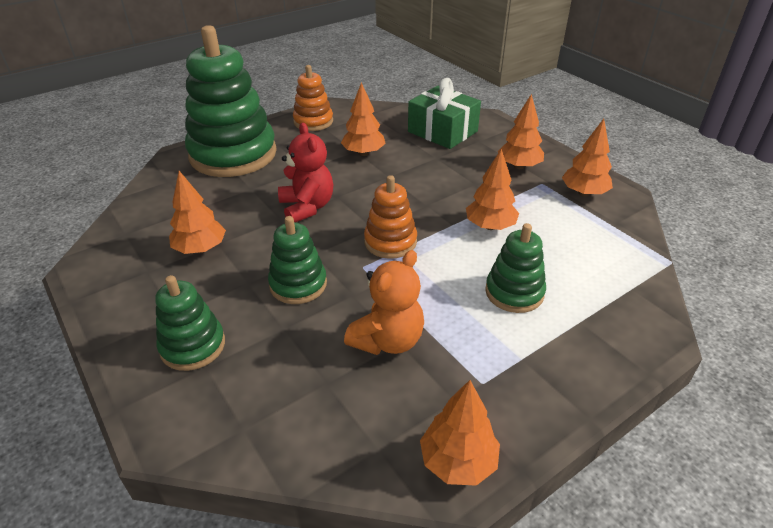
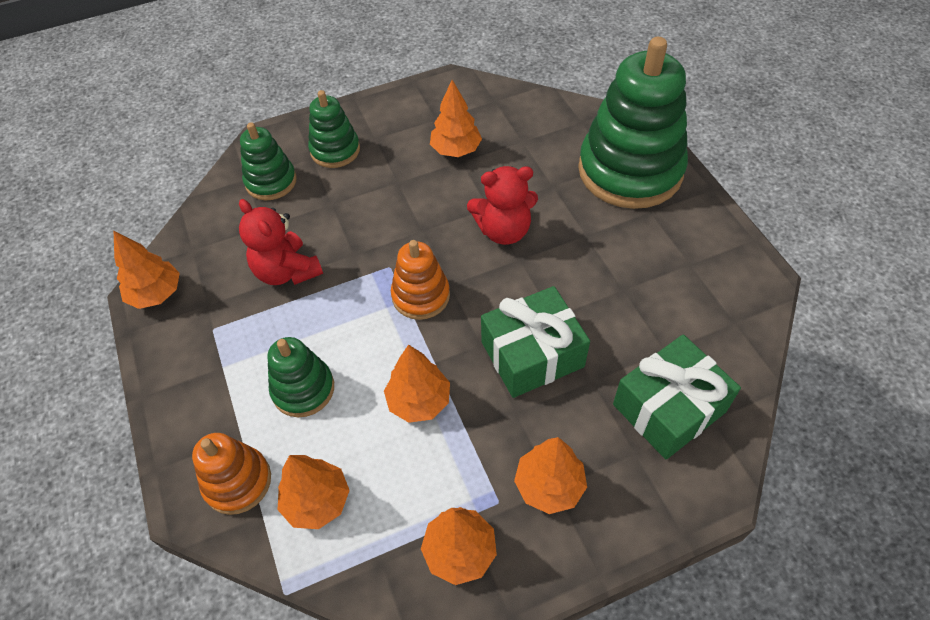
camera: 105 degrees right, 15 degrees up
(298, 284) = (381, 216): green stacking toy -> green stacking toy (271, 181)
(313, 121) = (711, 251): orange stacking toy -> orange stacking toy (237, 482)
(363, 153) = (616, 298): orange tree -> orange tree (317, 501)
(388, 340) = (287, 271): orange teddy bear -> red teddy bear
(425, 181) = (532, 354): none -> green gift

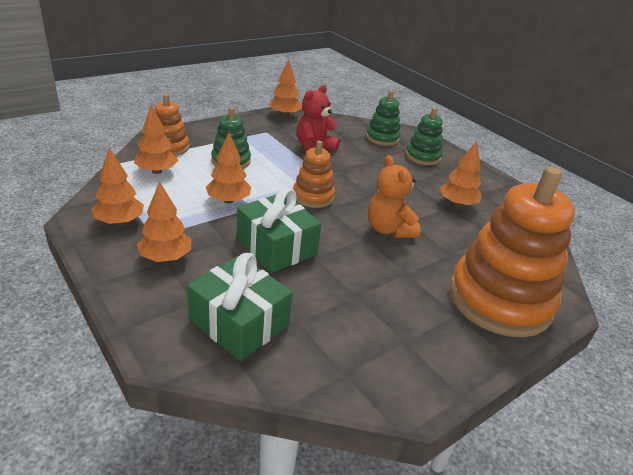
camera: 70 degrees right, 20 degrees down
(504, 230) = (389, 229): red teddy bear -> orange teddy bear
(630, 170) = (499, 300): green stacking toy -> orange stacking toy

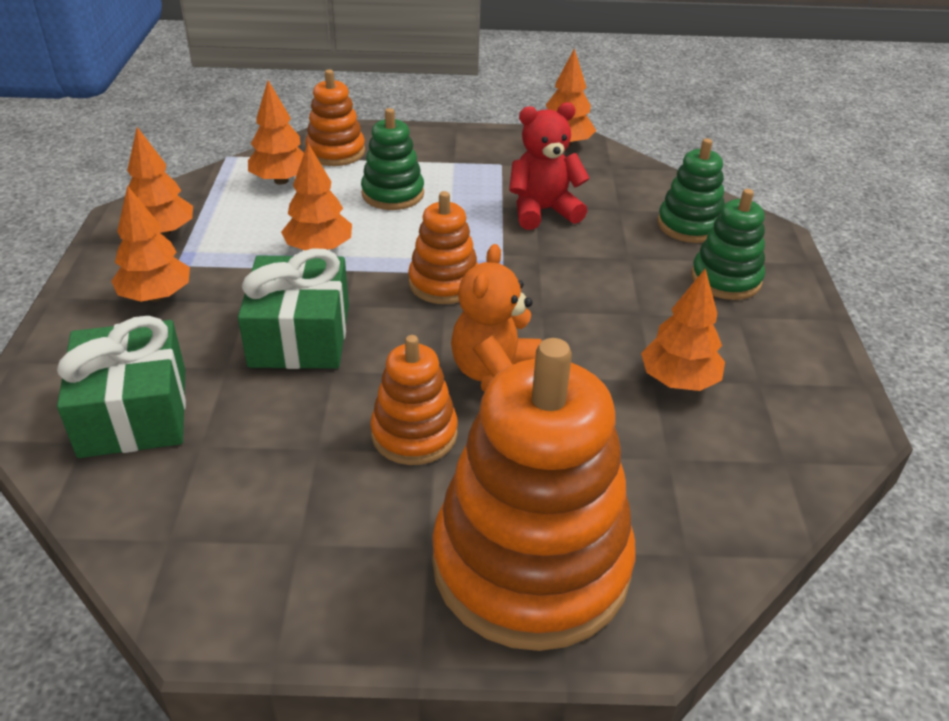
camera: 40 degrees right, 5 degrees up
(389, 269) = (414, 434): none -> orange stacking toy

